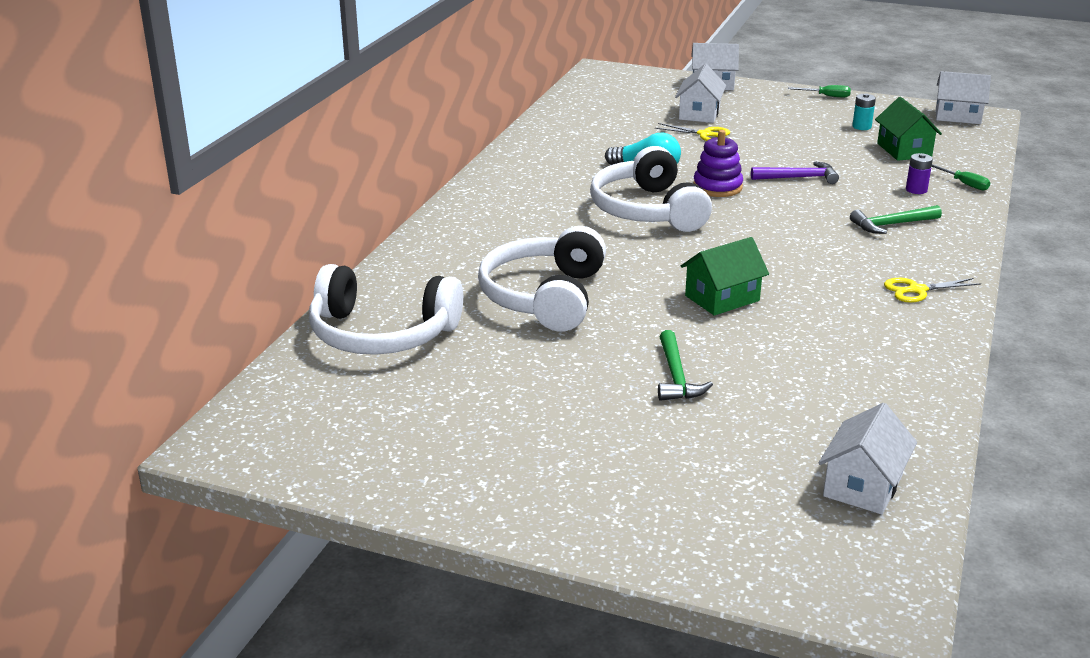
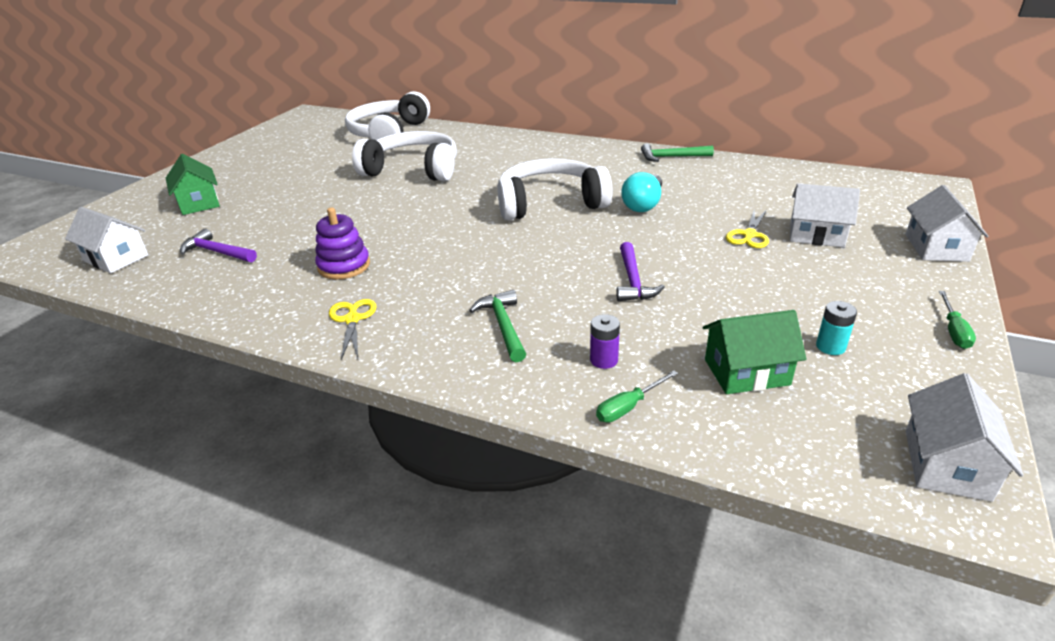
camera: 95 degrees right, 5 degrees up
(676, 376) = (286, 207): green hammer -> green hammer (672, 157)
(717, 187) = (603, 235): purple stacking toy -> purple stacking toy (344, 266)
(722, 298) = (383, 226): green house -> green house (199, 203)
(818, 402) = (217, 252): none -> purple hammer

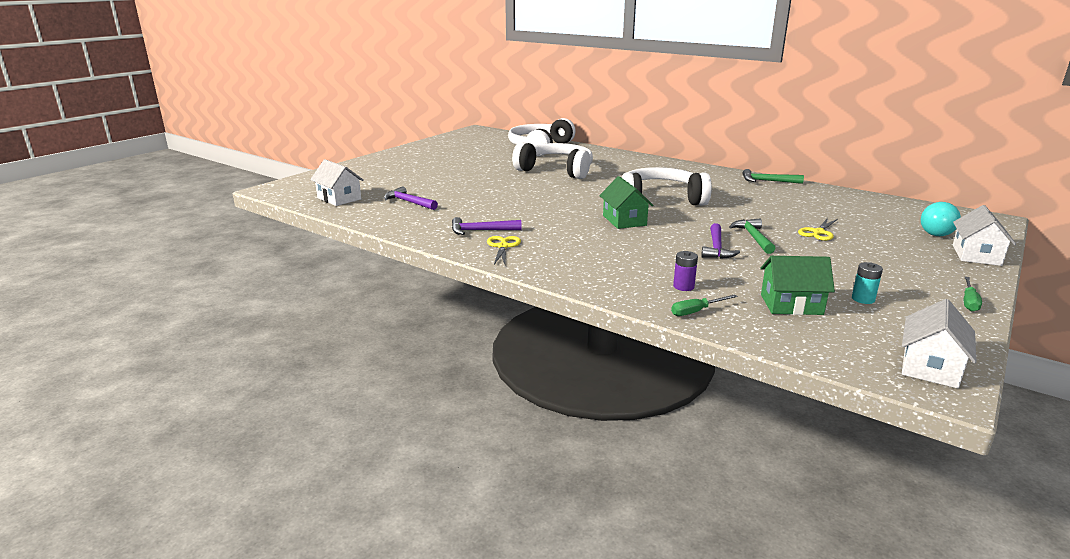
camera: 10 degrees right, 10 degrees down
(199, 203) = (396, 174): green house -> green house (624, 220)
(320, 293) = (481, 231): none -> purple hammer
(344, 266) = (499, 218): purple stacking toy -> none
(503, 326) = (612, 261): green hammer -> green hammer (753, 237)
(643, 204) = (736, 207): turquoise light bulb -> turquoise light bulb (937, 231)
(816, 235) = (875, 238): white house -> none

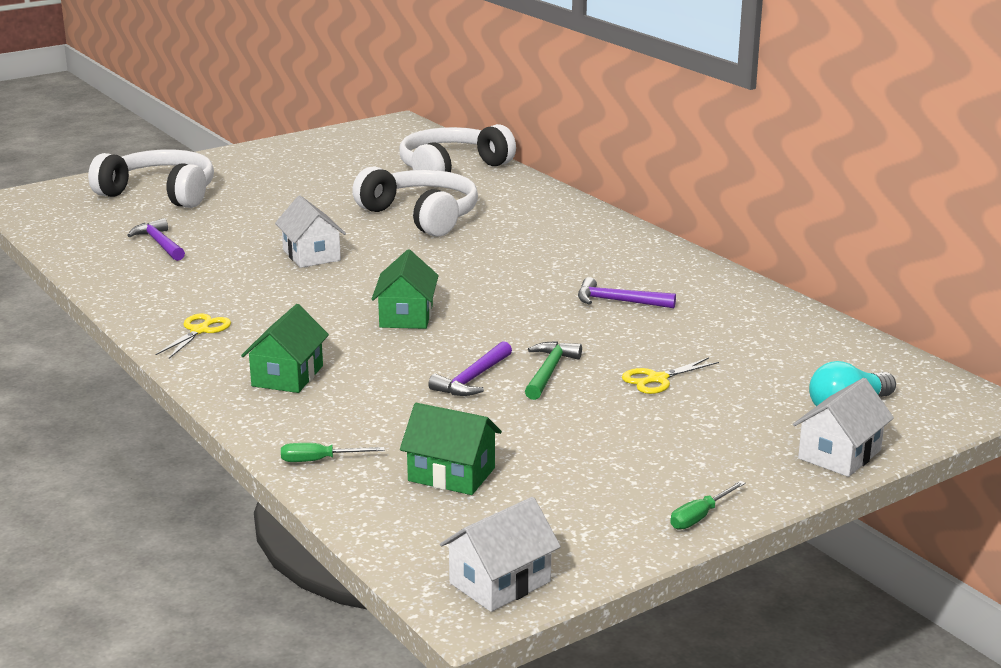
camera: 20 degrees right, 0 degrees up
(339, 198) = (80, 225): white house -> white house (311, 255)
(481, 231) = (200, 303): purple hammer -> purple hammer (619, 301)
(599, 264) = (287, 376): none -> green house
(661, 199) = (506, 288): white headphones -> white headphones (160, 193)
(683, 286) = (350, 425): purple battery -> none
(768, 181) = (719, 280): green hammer -> none
(863, 299) = (558, 485): turquoise battery -> none

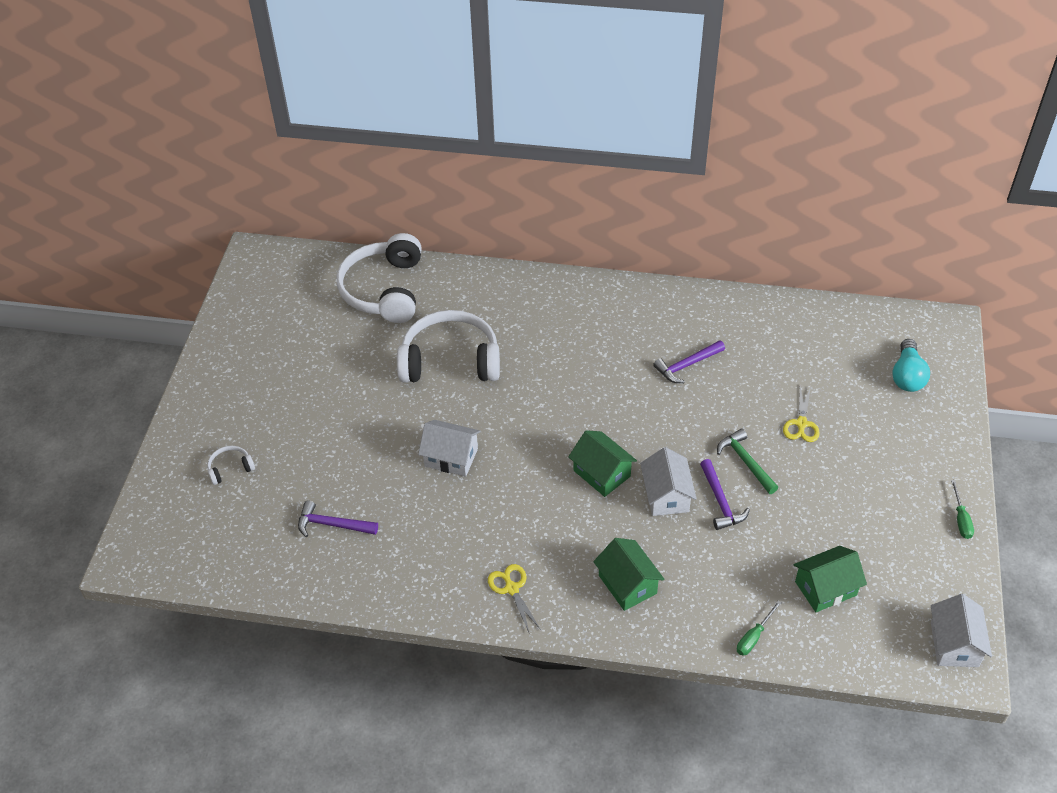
camera: 45 degrees left, 25 degrees up
(160, 193) = (230, 468): white headphones -> white headphones, size x0.42
(839, 454) = (950, 418): white house -> white house (666, 495)

